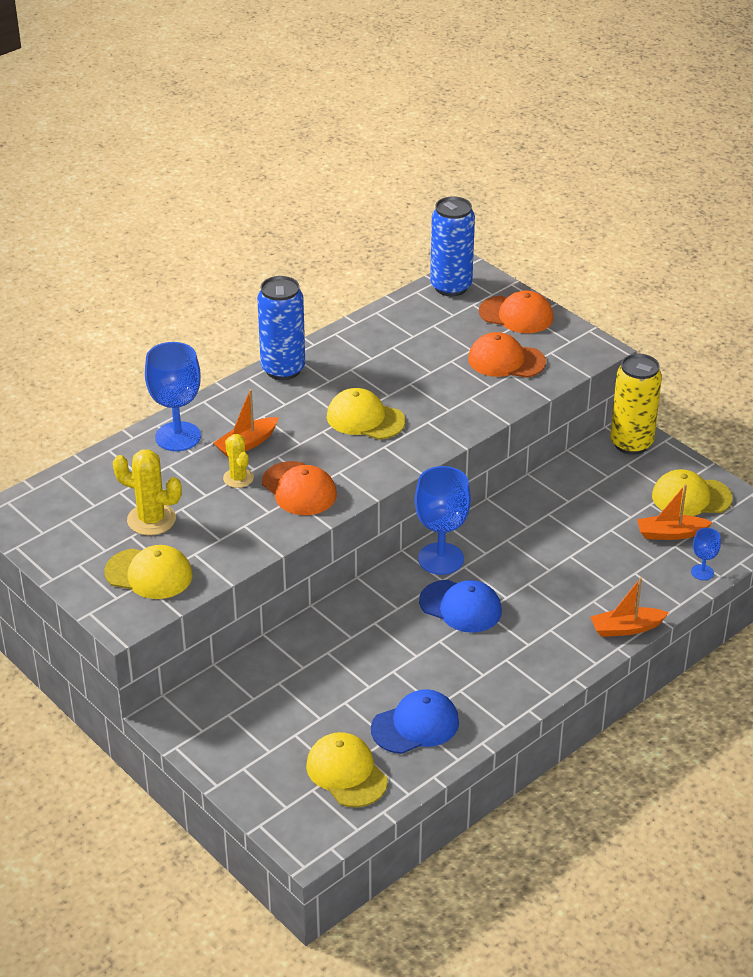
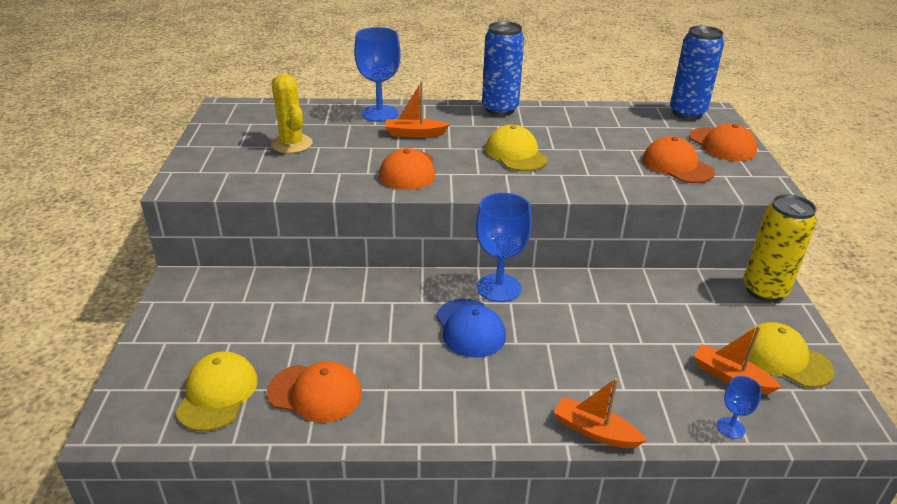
camera: 40 degrees right, 5 degrees down
(149, 574) = (239, 169): yellow cap -> none
(238, 478) = (379, 148): yellow cactus -> none
(415, 725) = (315, 393): blue cap -> orange cap

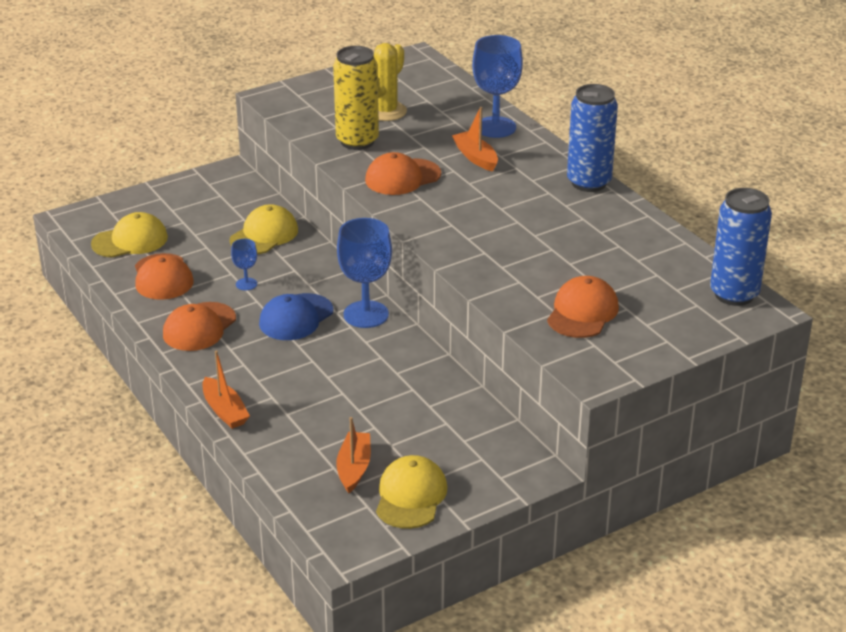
camera: 60 degrees right, 0 degrees up
(516, 154) = (498, 219): yellow cap -> yellow cap (264, 235)
(595, 431) = (225, 411): orange boat -> orange boat turned 150 degrees clockwise
(722, 145) = (672, 331): orange cap -> orange cap (199, 327)
(730, 428) = (285, 478): blue goblet -> blue goblet (246, 284)
(764, 290) = (518, 468): yellow can -> yellow can (357, 141)

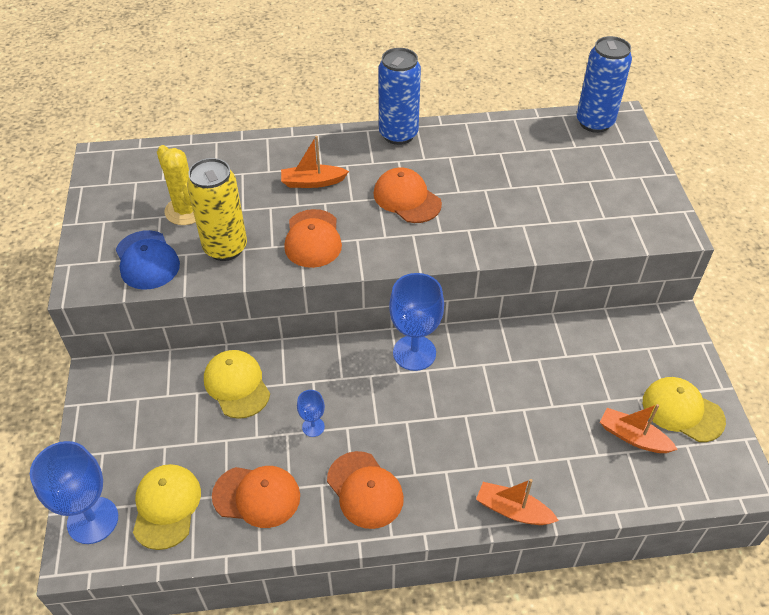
camera: 65 degrees left, 15 degrees up
(225, 411) = (513, 510): orange boat -> orange boat turned 150 degrees counterclockwise
(296, 317) = (391, 405): blue cap -> blue cap (147, 260)
(495, 127) = (271, 153): blue goblet -> blue goblet (93, 520)
(582, 312) = (584, 205): orange cap -> orange cap (407, 198)

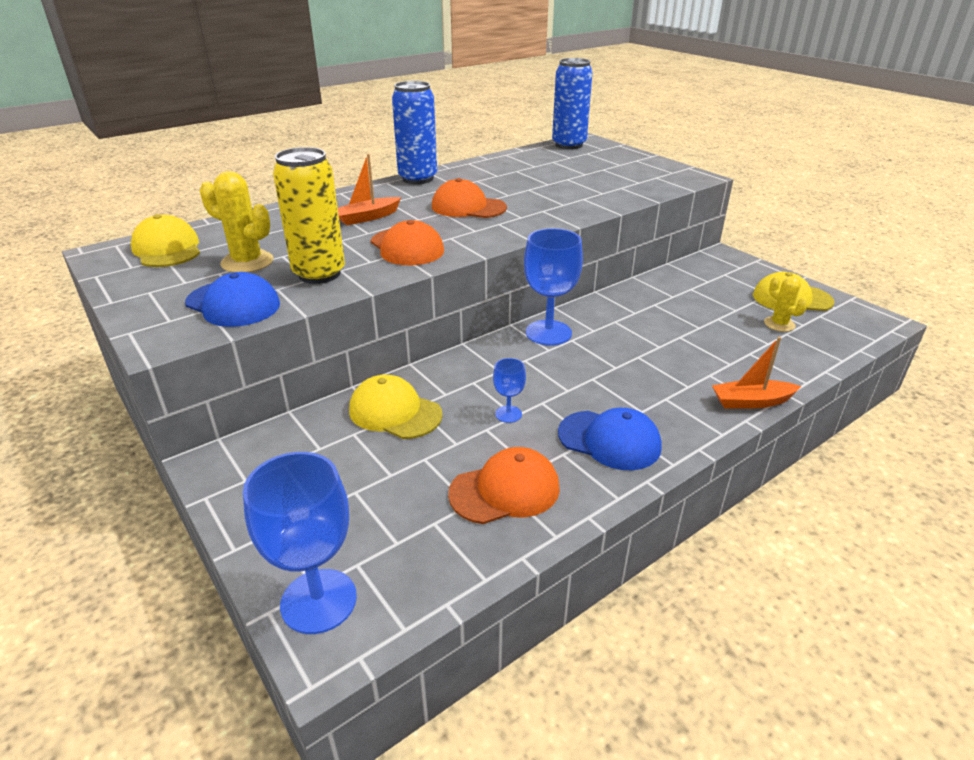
camera: 30 degrees left, 15 degrees down
(166, 507) = (407, 544): yellow cap -> yellow cap (167, 249)
(365, 490) = (609, 440): orange cap -> blue cap
(633, 437) = (779, 324): orange boat -> yellow cactus

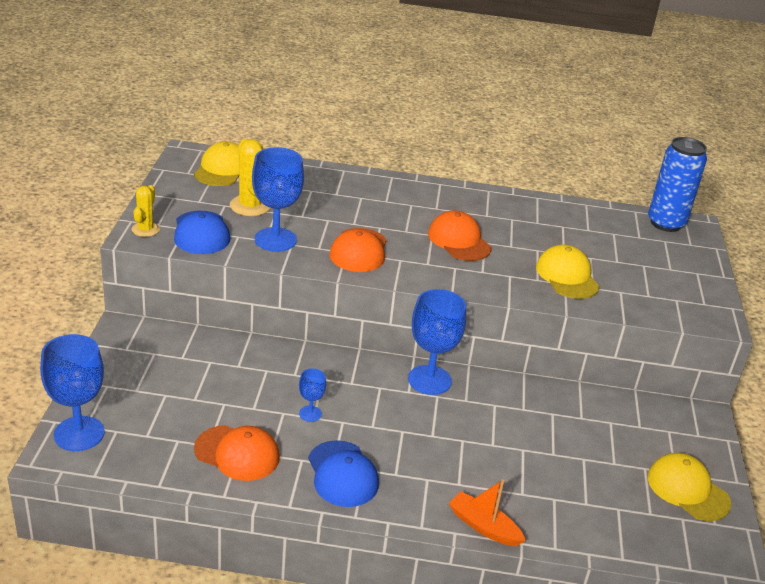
camera: 40 degrees right, 0 degrees up
(319, 274) = (275, 239): yellow can -> blue goblet
(367, 217) = (374, 210): orange boat -> none
(395, 412) = (249, 365): yellow cap -> yellow cap (567, 276)
(418, 179) = (468, 193): blue can -> none
(779, 324) = (628, 498): yellow cactus -> yellow cactus (145, 229)

